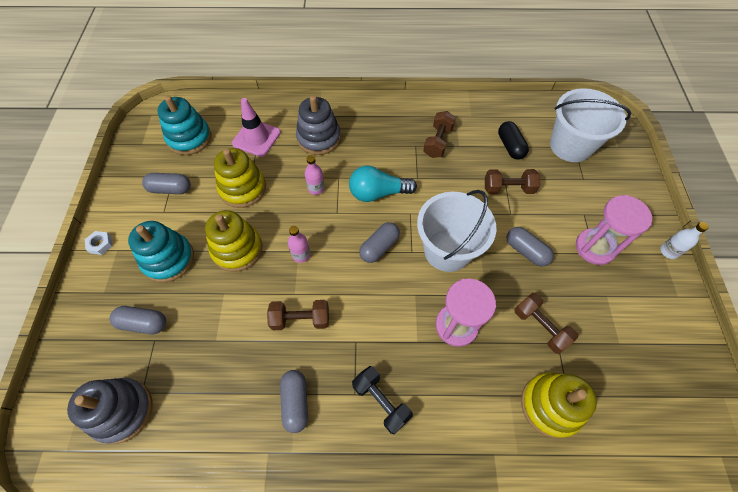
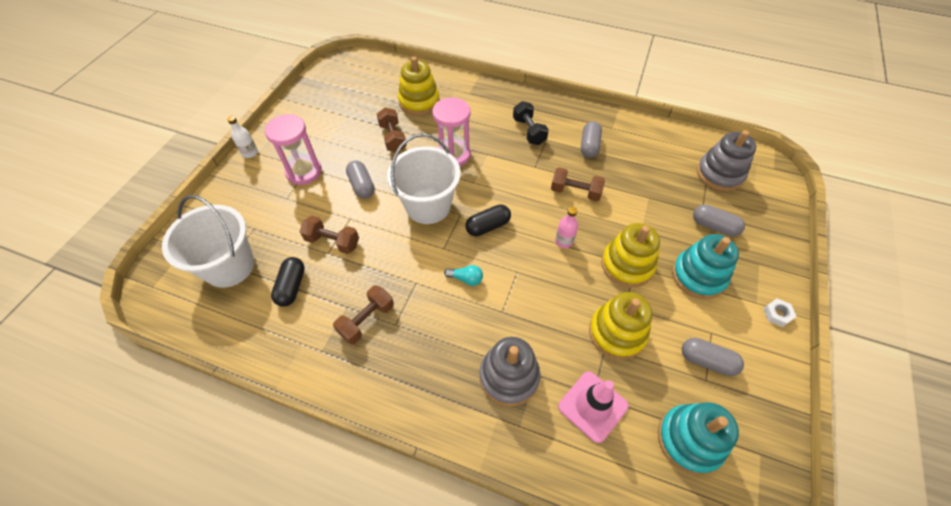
camera: 160 degrees left, 5 degrees down
(316, 188) = (531, 305): pink bottle -> none
(378, 193) = (466, 279): turquoise light bulb -> turquoise light bulb, size x0.52
(379, 247) = (488, 226): grey capsule -> black capsule

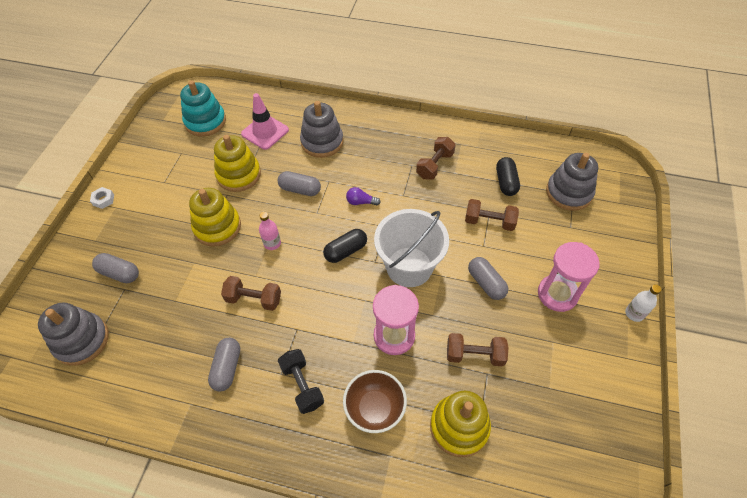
camera: 175 degrees right, 0 degrees up
(229, 266) = (569, 193): white bucket -> grey stacking toy
(393, 138) = (474, 355): brown dumbbell -> brown dumbbell turned 60 degrees counterclockwise
(466, 279) = (361, 202): turquoise light bulb -> purple light bulb
(476, 115) = (375, 409): none -> brown bowl
(698, 276) = (156, 224): turquoise stacking toy -> none
(707, 361) = (175, 164): grey capsule -> grey capsule (300, 189)

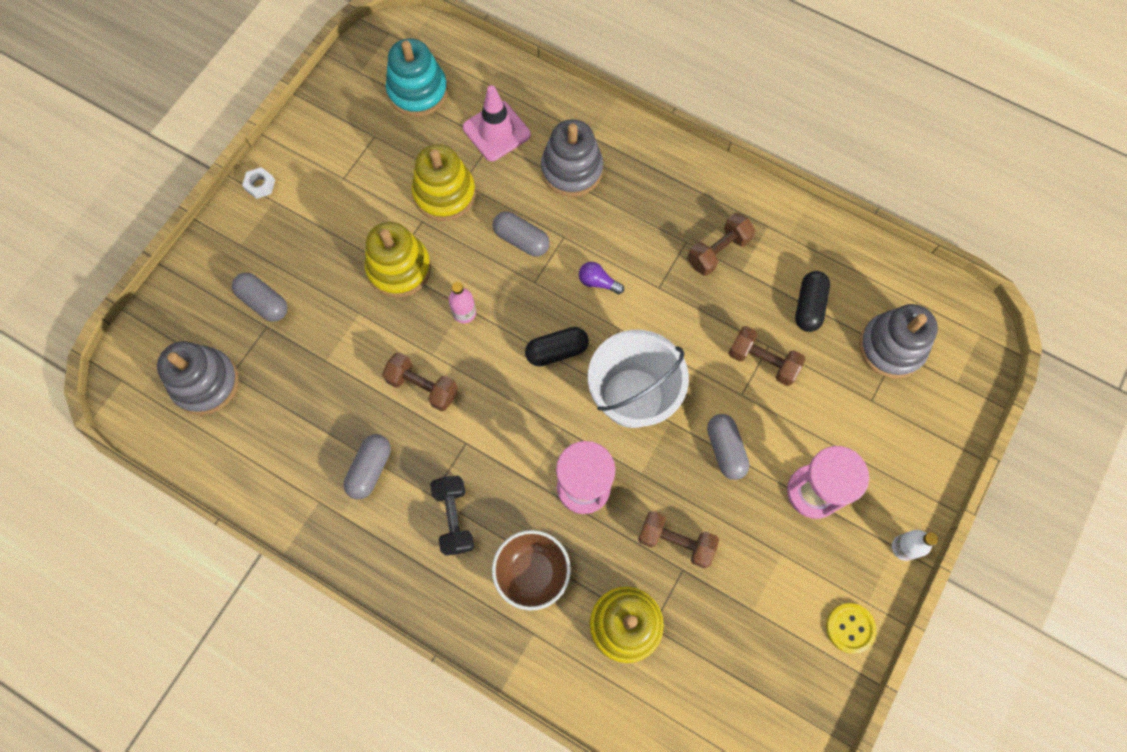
camera: 15 degrees right, 15 degrees up
(623, 379) = (850, 628): none -> yellow button

